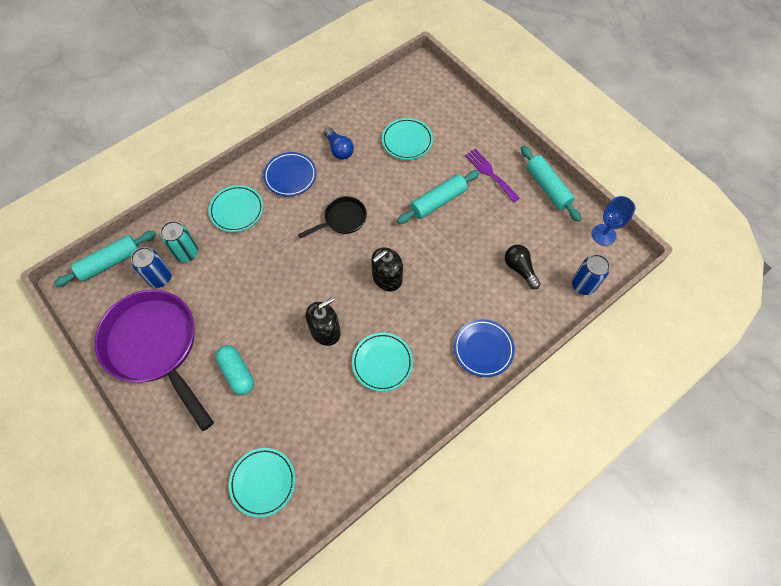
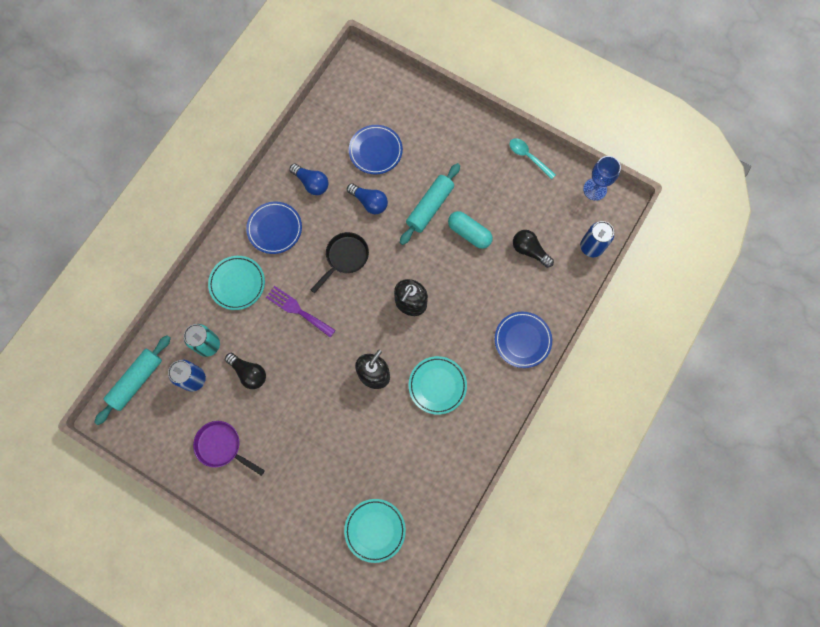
camera: 20 degrees left, 10 degrees up
(156, 347) = (222, 446): purple pan -> purple pan, size x0.48
(211, 290) = (249, 373): none -> black light bulb
(237, 373) = (309, 443): turquoise capsule -> turquoise capsule (469, 233)
(384, 180) = (369, 202): none -> blue light bulb
(407, 141) = (375, 151): turquoise plate -> blue plate
(490, 173) = (469, 160): purple fork -> purple fork (298, 310)
(547, 187) = (528, 157): turquoise rolling pin -> turquoise spoon

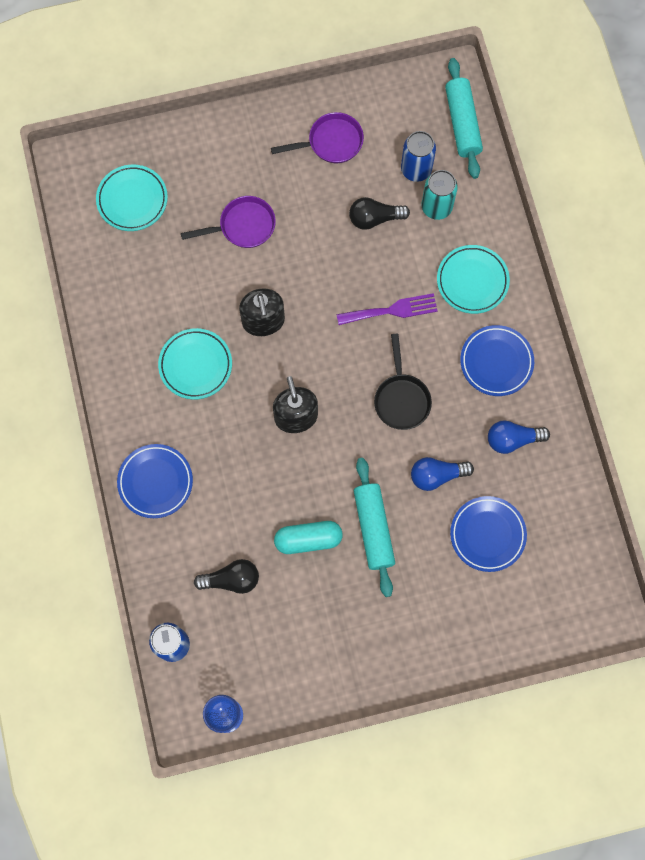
camera: 135 degrees right, 0 degrees up
(327, 444) = (243, 226): none -> purple pan
(528, 157) = (328, 684): turquoise spoon -> none

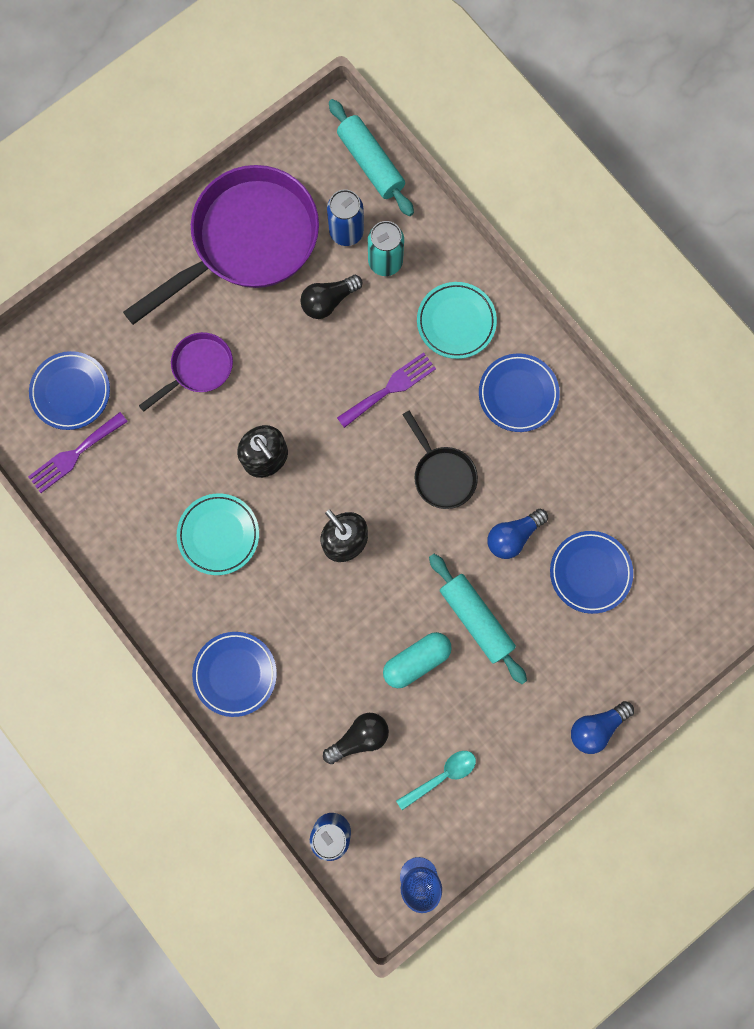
camera: 25 degrees left, 5 degrees up
(111, 250) = (74, 454): none -> purple fork
(132, 200) = (71, 392): turquoise plate -> blue plate
(284, 643) = (441, 776): none -> turquoise spoon
(331, 142) = (247, 242): purple pan -> purple pan, size x2.09
(512, 439) = (570, 465): blue light bulb -> blue light bulb (596, 727)

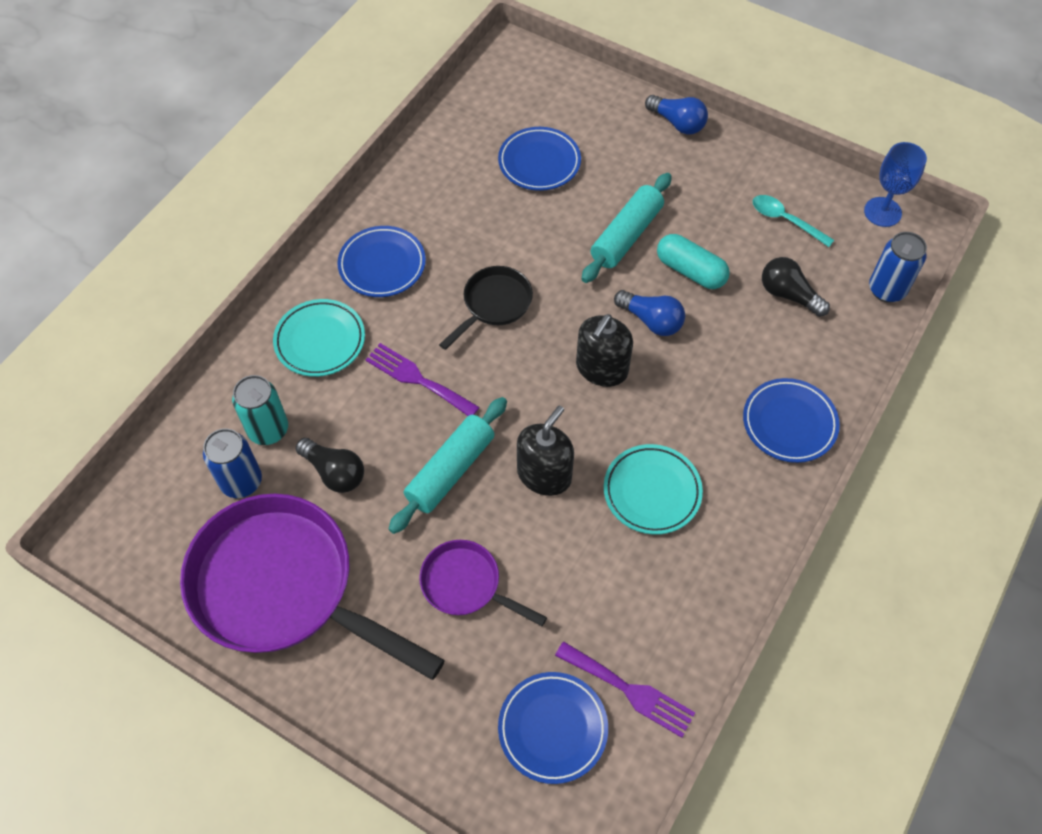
camera: 110 degrees left, 20 degrees down
(370, 163) = (145, 484): turquoise rolling pin -> turquoise rolling pin (450, 471)
(513, 536) = (531, 229): blue light bulb -> blue light bulb (651, 321)

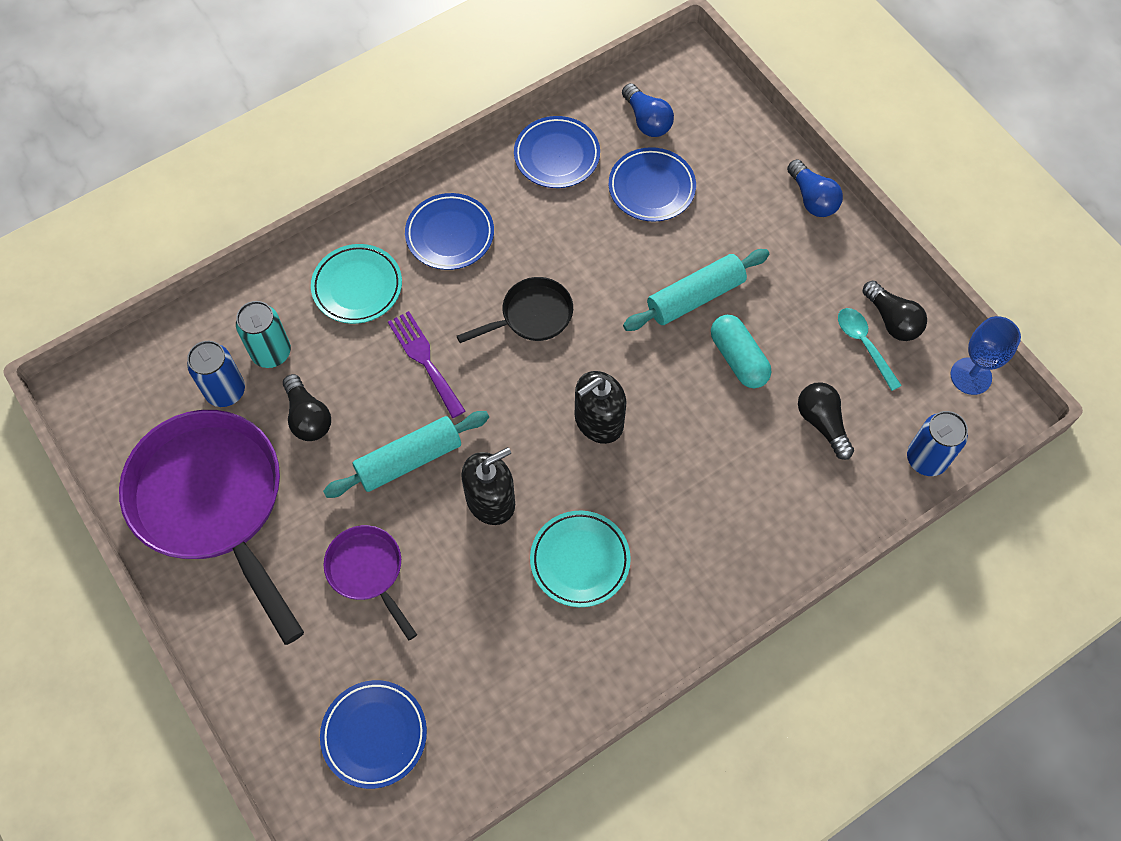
camera: 25 degrees right, 5 degrees up
(629, 691) = (459, 734): purple fork -> none
(651, 321) = (672, 393): blue light bulb -> blue light bulb (647, 120)
(789, 423) = (748, 552): blue plate -> blue plate (557, 156)
(796, 193) = (892, 320): none -> black light bulb

